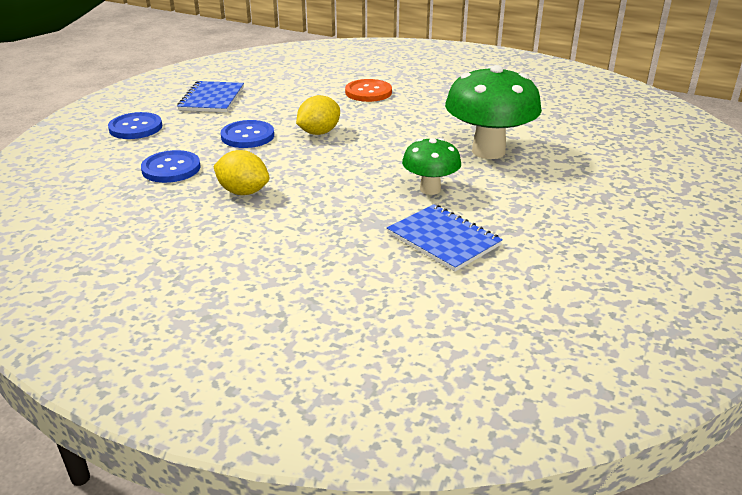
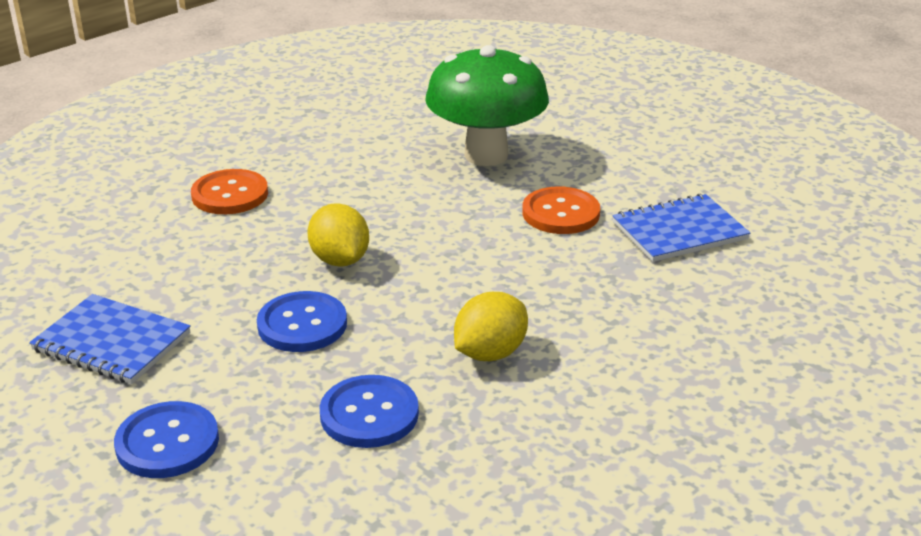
camera: 70 degrees left, 0 degrees up
(430, 189) = (560, 213): green mushroom -> orange button

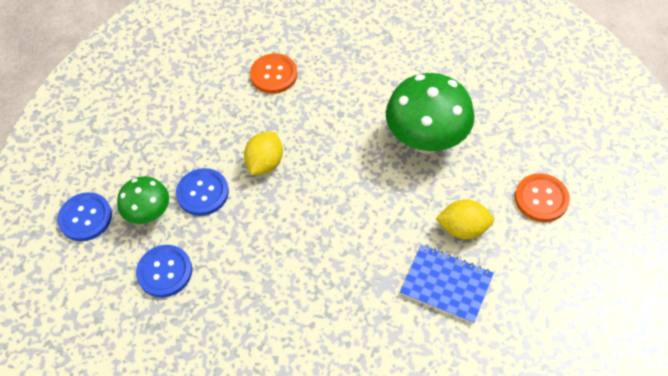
camera: 50 degrees right, 25 degrees up
(112, 342) = (128, 139): blue notebook -> none
(260, 382) = (149, 214): none -> green mushroom
(490, 353) = (251, 282): yellow lemon -> yellow lemon (463, 228)
(560, 213) = (404, 218): orange button -> orange button (541, 198)

